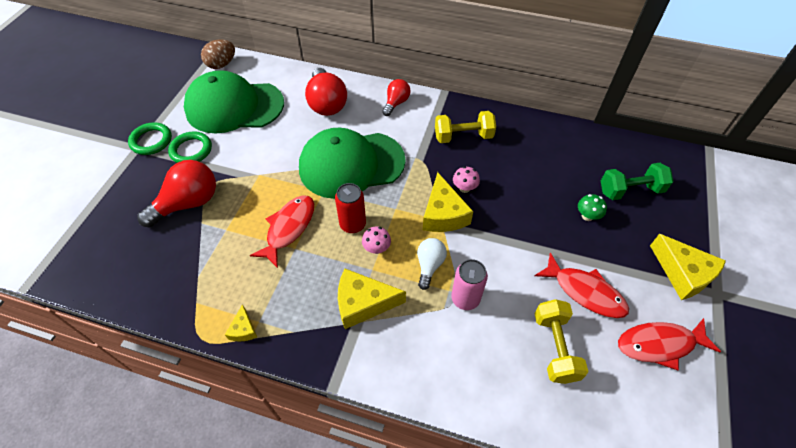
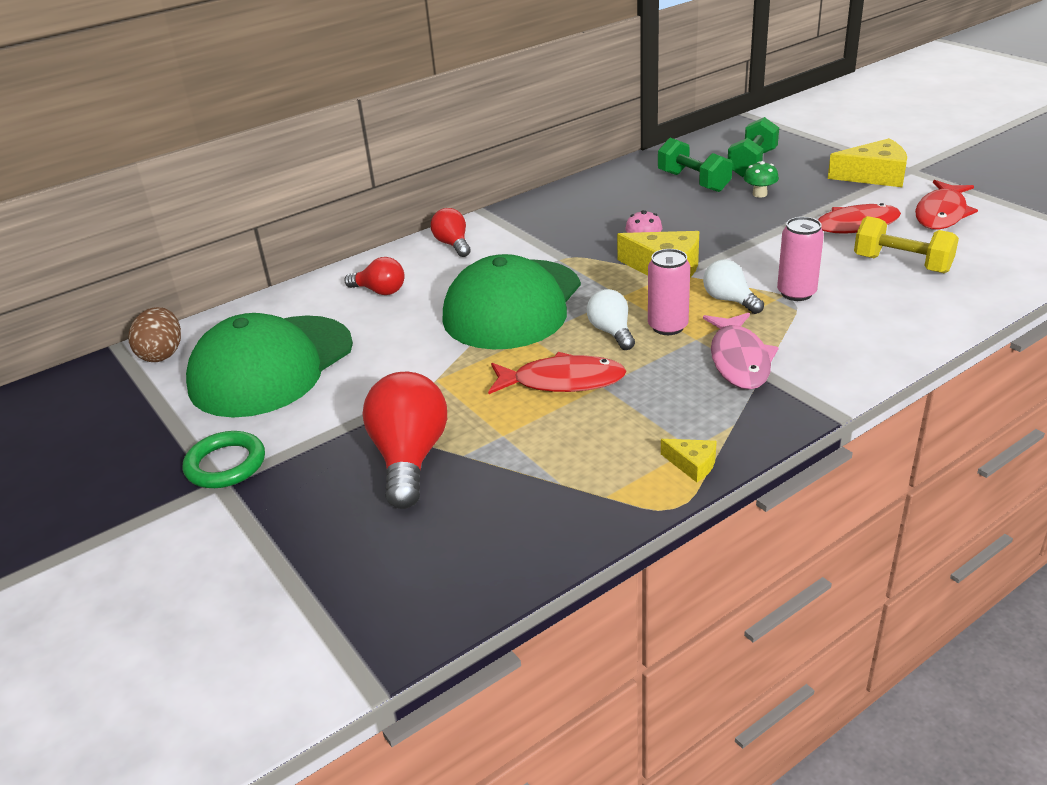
camera: 50 degrees left, 20 degrees down
(191, 150) = (304, 429): green ring -> none
(289, 228) = (562, 381): red fish -> red fish turned 120 degrees clockwise
(326, 103) = (380, 291): red light bulb -> red light bulb, size x0.58
(353, 224) = (611, 332): red can -> white light bulb
(363, 303) = (739, 360): yellow cheese -> pink fish
(376, 248) = (668, 326): pink mushroom -> pink can
(463, 136) = (566, 221): yellow dumbbell -> none
(572, 171) = (693, 181): none -> green dumbbell

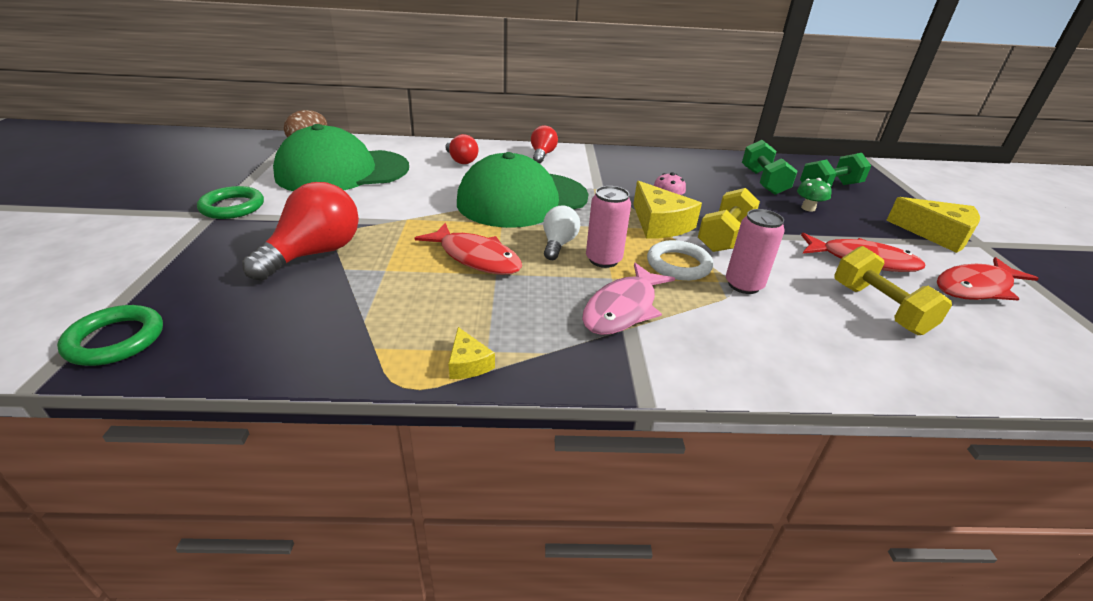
camera: 30 degrees right, 0 degrees up
(375, 625) = (115, 340): none -> green ring
(729, 300) = (678, 265): white light bulb -> white ring
(730, 255) = (724, 236): none -> yellow dumbbell

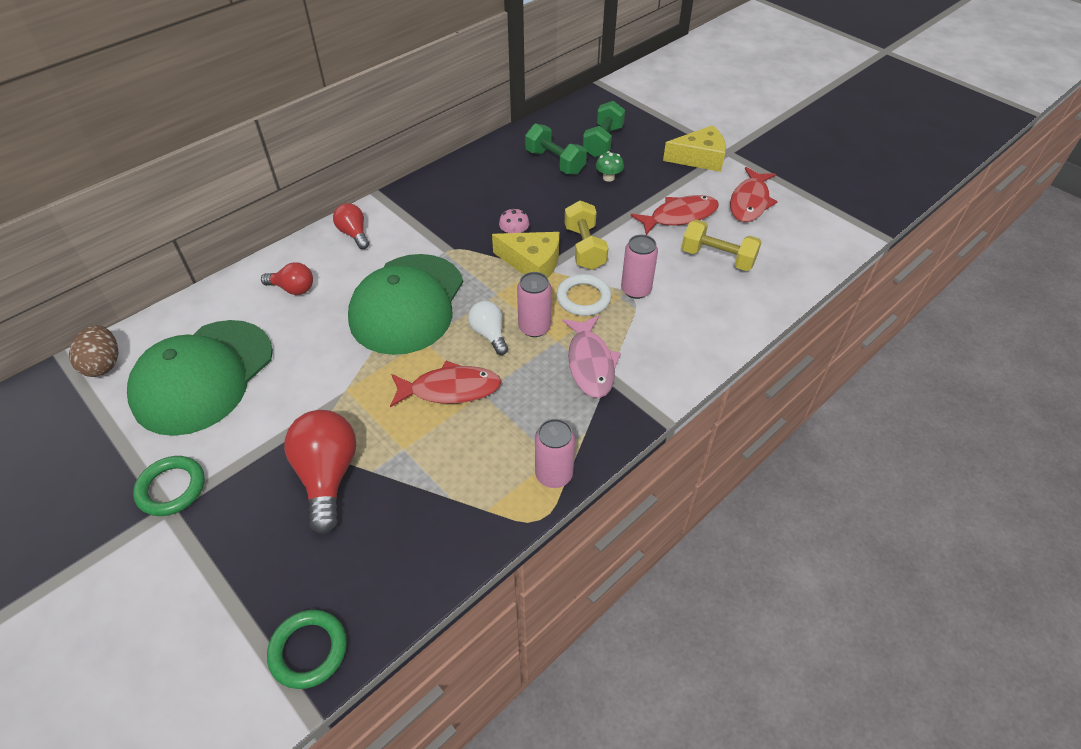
camera: 40 degrees left, 15 degrees up
(468, 363) = (554, 475): yellow cheese -> pink can

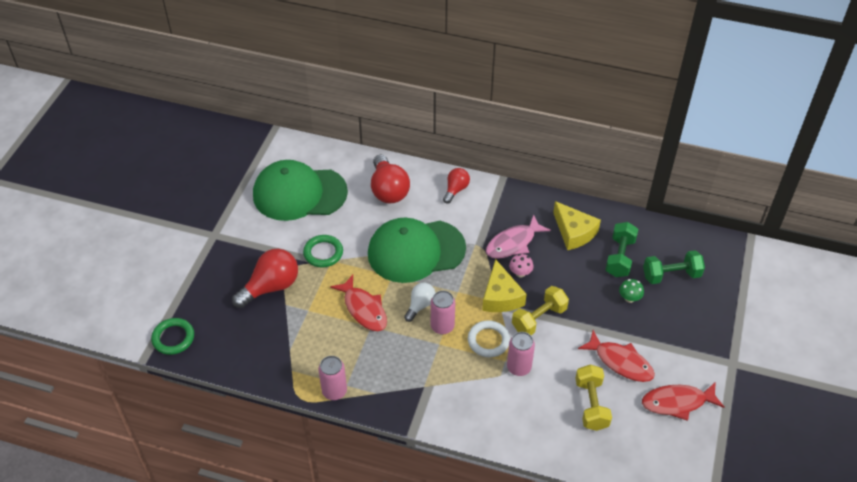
camera: 60 degrees right, 0 degrees up
(104, 364) = (280, 148): brown egg -> none
(171, 488) = (226, 228): green ring -> green ring (323, 253)
(293, 289) = (388, 190): red light bulb -> red light bulb, size x1.73
(590, 363) = (432, 371): pink fish -> pink fish (513, 243)
(699, 158) = (706, 347): yellow cheese -> yellow cheese (574, 232)

